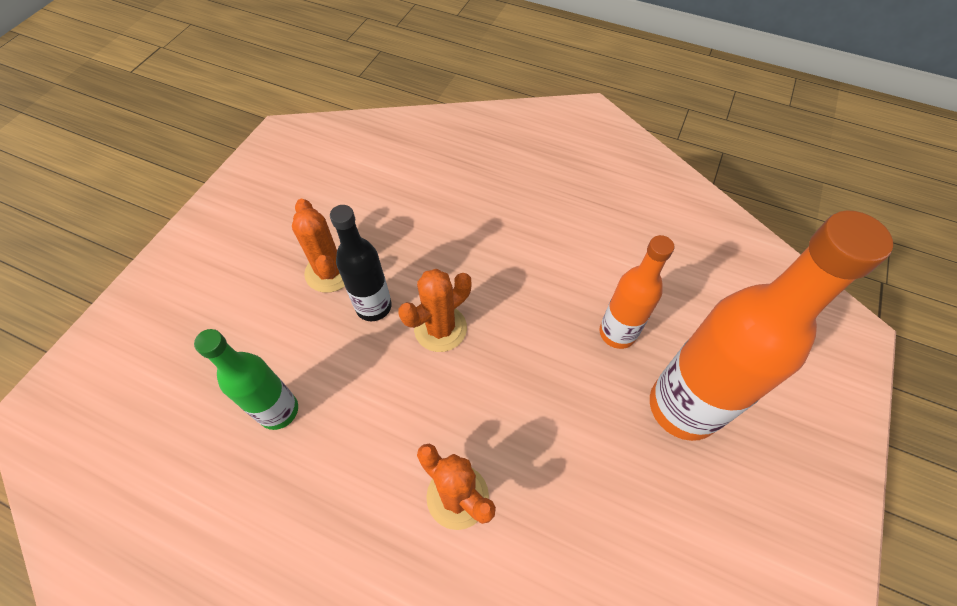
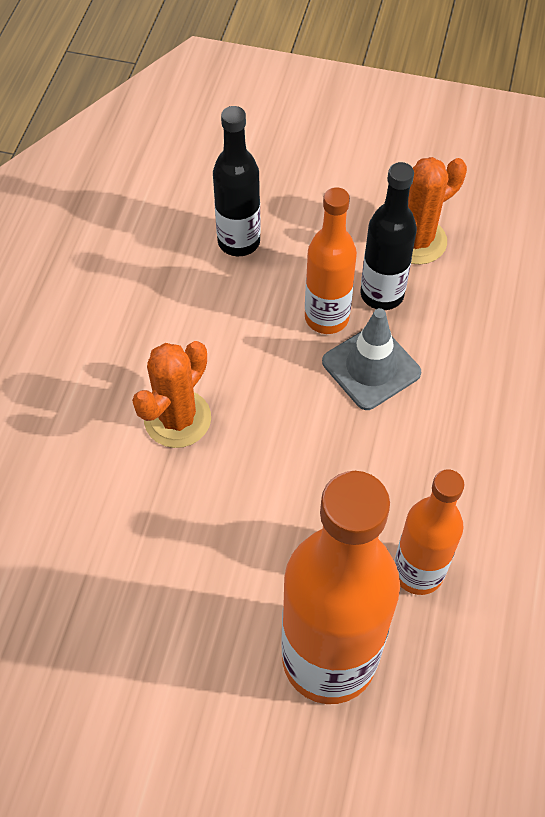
camera: 80 degrees right, 0 degrees up
(279, 411) = (239, 242): green bottle -> black bottle
(384, 352) = (326, 318): none -> orange bottle
(440, 328) = (371, 367): orange cactus -> grey traffic cone

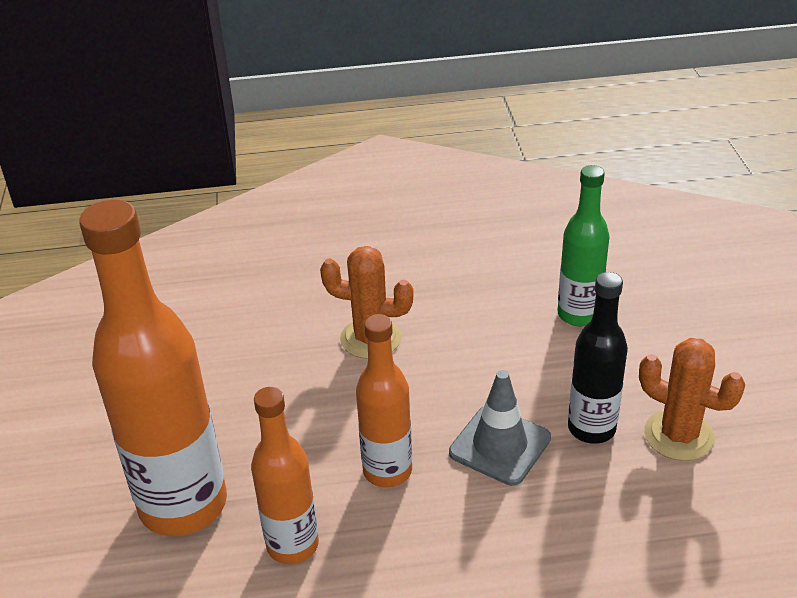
camera: 70 degrees right, 20 degrees down
(239, 242) = (578, 315): black bottle -> green bottle
(326, 318) = (536, 397): orange bottle -> orange bottle (387, 471)

